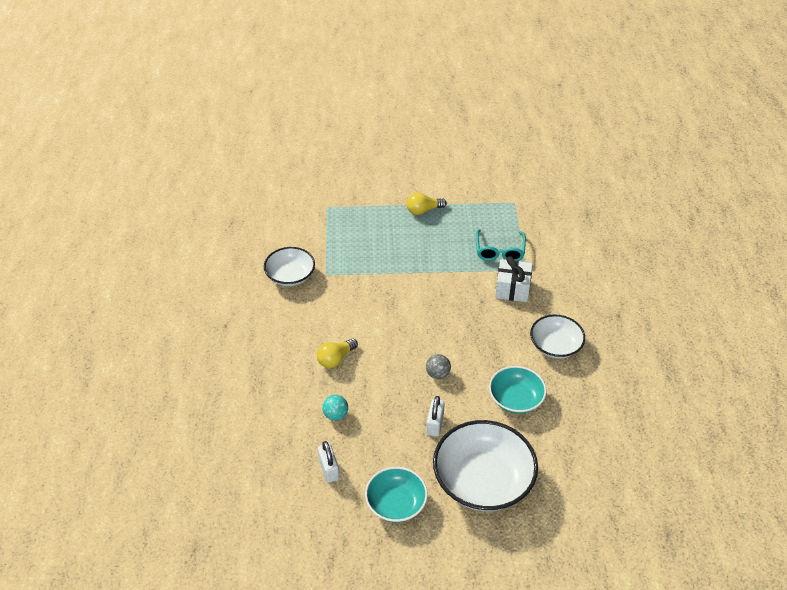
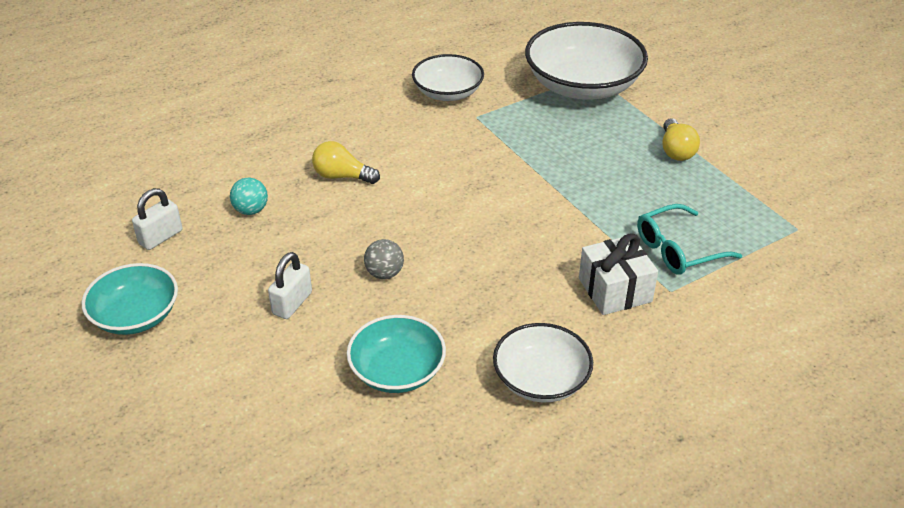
camera: 60 degrees right, 5 degrees down
(423, 210) = (676, 150): yellow light bulb -> yellow light bulb turned 135 degrees counterclockwise
(435, 424) = (292, 303): white padlock -> white padlock turned 45 degrees counterclockwise
(483, 480) = (220, 389): white bowl -> white bowl (582, 86)

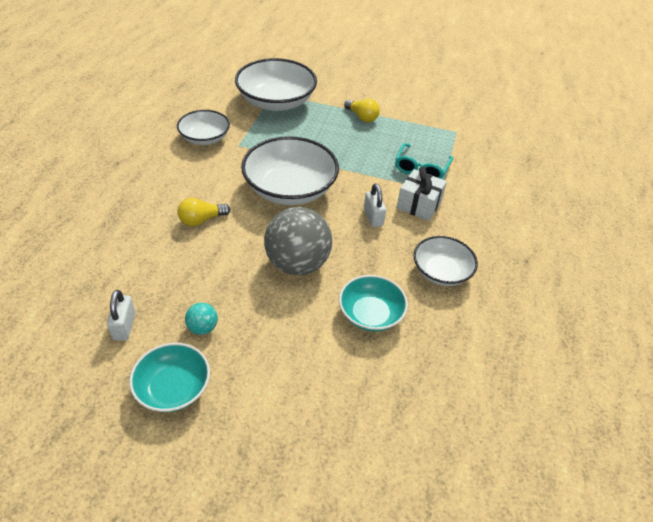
camera: 45 degrees left, 5 degrees up
(251, 210) = (167, 272): turquoise ball -> turquoise ball (203, 328)
(292, 303) = (266, 314): white padlock -> white padlock (373, 217)
(384, 273) = (297, 264): grey ball -> grey ball, size x2.31
(475, 191) = (290, 189): none -> white bowl

